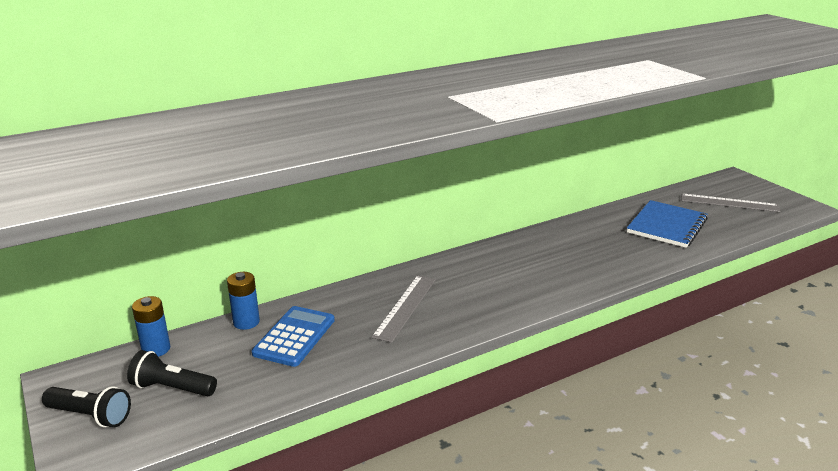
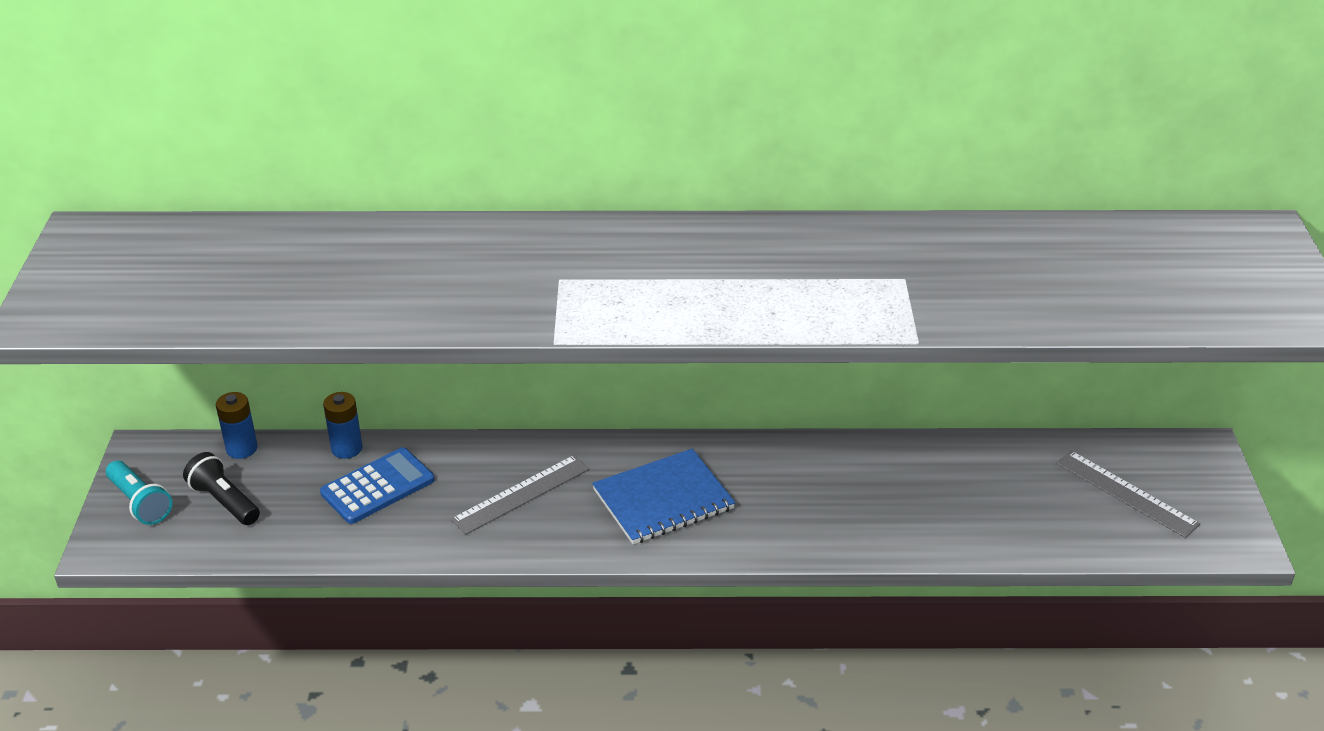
camera: 30 degrees right, 10 degrees up
(90, 416) = (140, 503): black flashlight -> turquoise flashlight
(667, 226) = (978, 498): blue notebook -> blue notebook (663, 499)

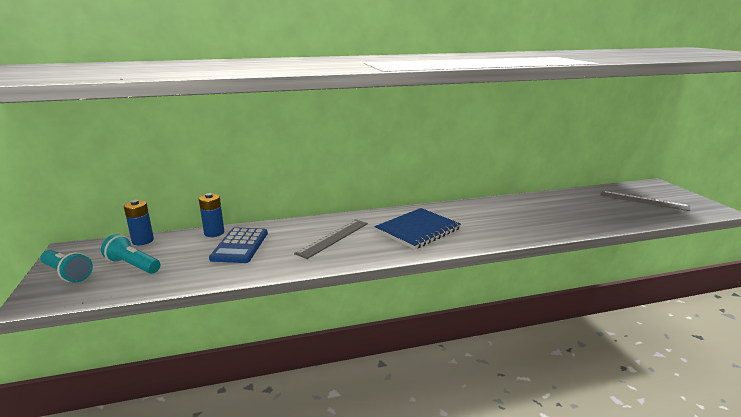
camera: 15 degrees left, 15 degrees down
(224, 501) = (133, 265): black flashlight -> turquoise flashlight
(378, 487) = (240, 246): blue calculator -> blue calculator turned 150 degrees clockwise

